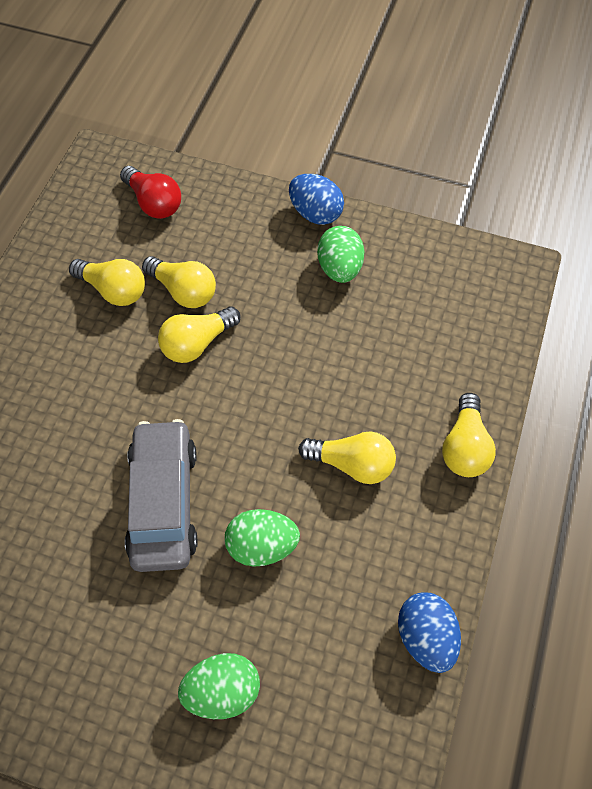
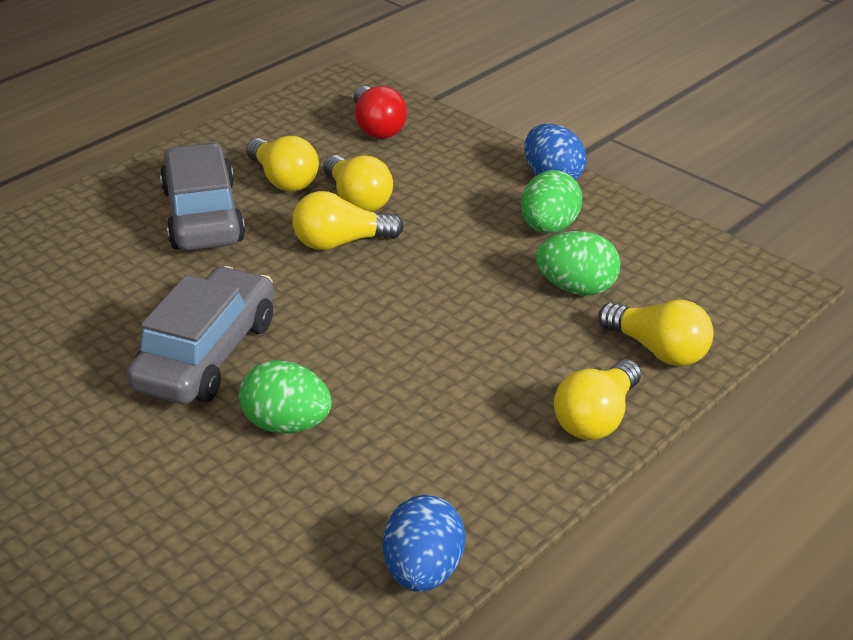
camera: 25 degrees right, 25 degrees down
(73, 354) = (203, 215): none -> grey car
(222, 690) = (147, 531): green egg -> green egg (576, 288)
(352, 463) = (444, 390): yellow light bulb -> yellow light bulb (658, 350)

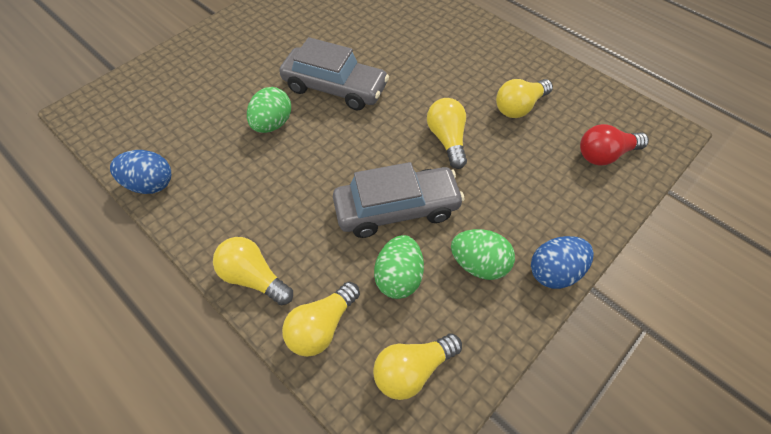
camera: 90 degrees right, 20 degrees up
(203, 215) = (471, 73): grey car -> grey car (397, 209)
(357, 199) = (501, 146): yellow light bulb -> yellow light bulb (413, 370)

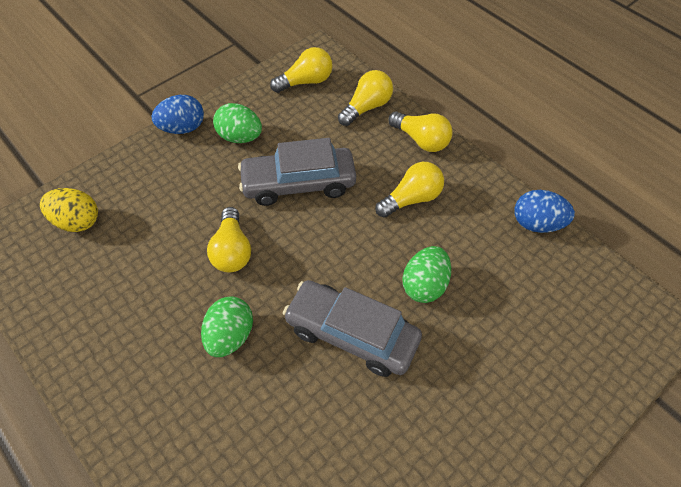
camera: 175 degrees left, 0 degrees up
(399, 277) = (306, 133): green egg -> green egg (230, 336)
(519, 107) = (135, 287): yellow light bulb -> yellow light bulb (411, 199)
(605, 155) = (77, 221): red light bulb -> yellow egg

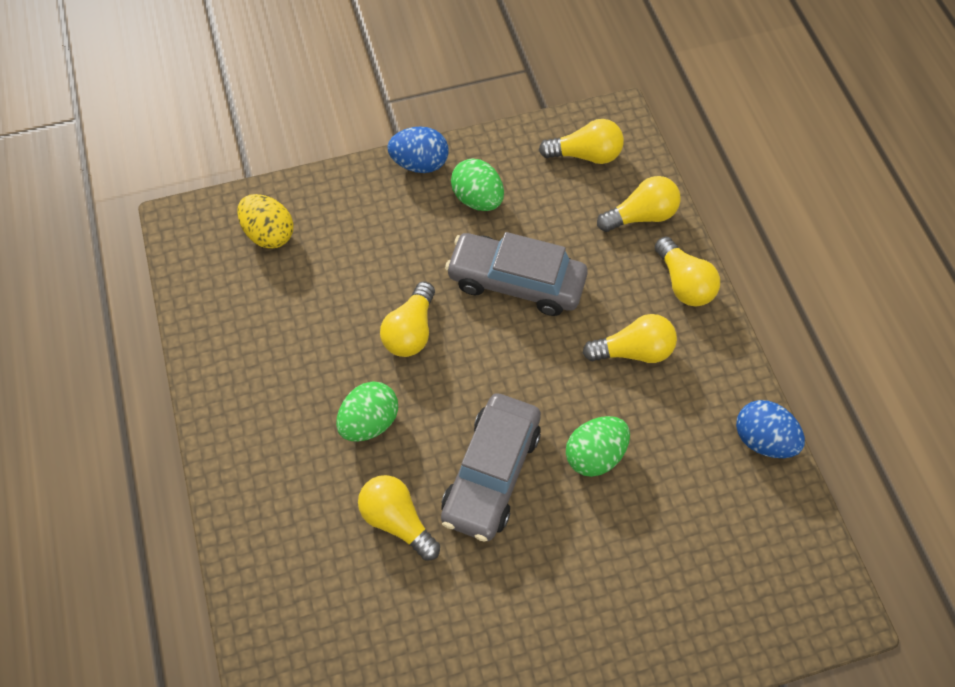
camera: 25 degrees right, 5 degrees up
(292, 408) = (397, 521): none -> yellow light bulb
(352, 334) = (491, 473): grey car -> grey car turned 120 degrees counterclockwise

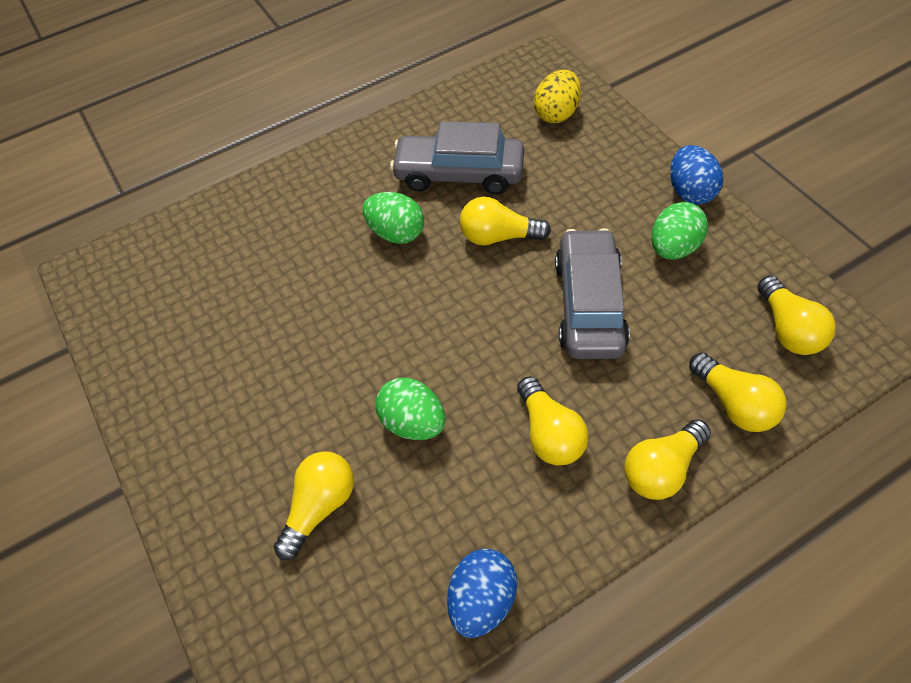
camera: 80 degrees right, 5 degrees down
(397, 521) = (308, 279): yellow light bulb -> yellow light bulb (320, 506)
(491, 473) = (370, 337): grey car -> grey car (459, 174)

